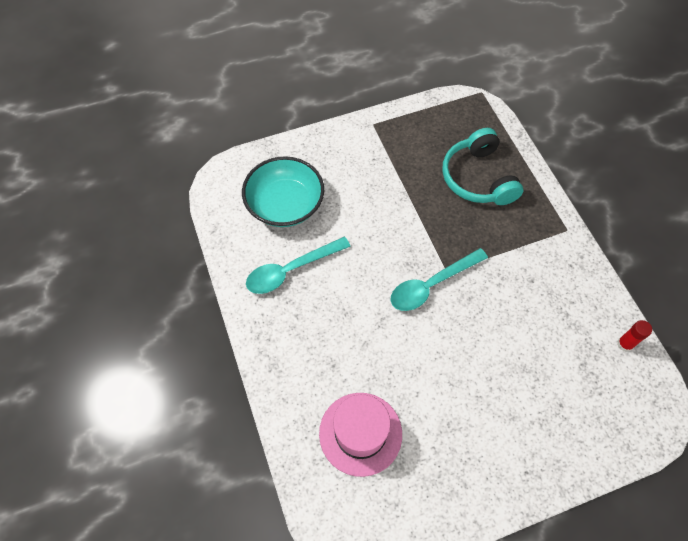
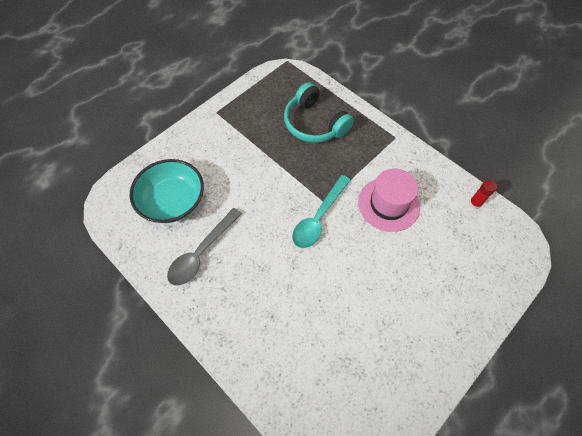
camera: 25 degrees left, 0 degrees up
(291, 270) = (202, 252): turquoise spoon -> grey spoon
(360, 433) = (320, 363): pink hat -> pink hat (388, 204)

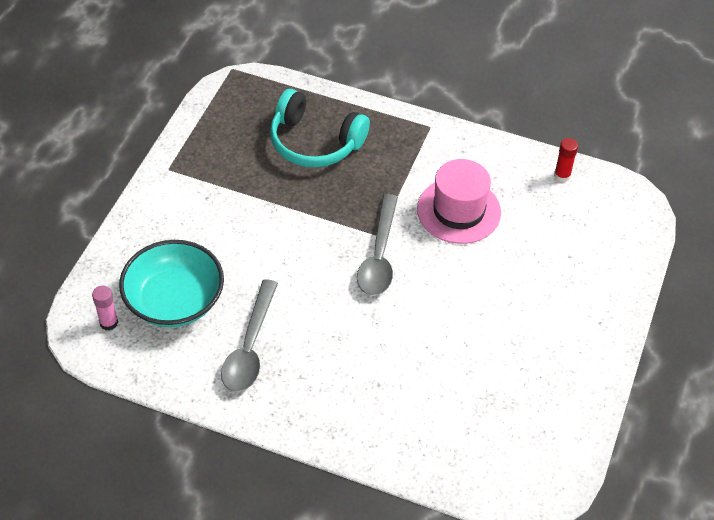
camera: 25 degrees left, 10 degrees down
(126, 201) = (109, 323): none -> pink glue stick
(318, 217) = (379, 255): turquoise spoon -> grey spoon

